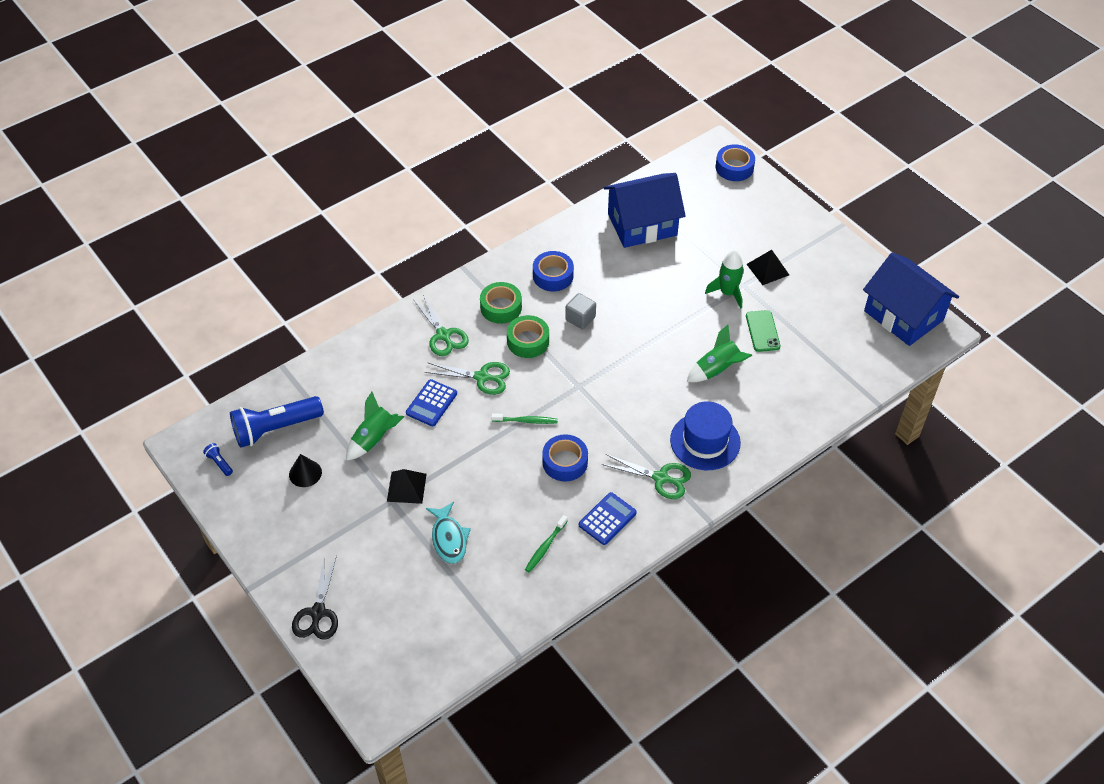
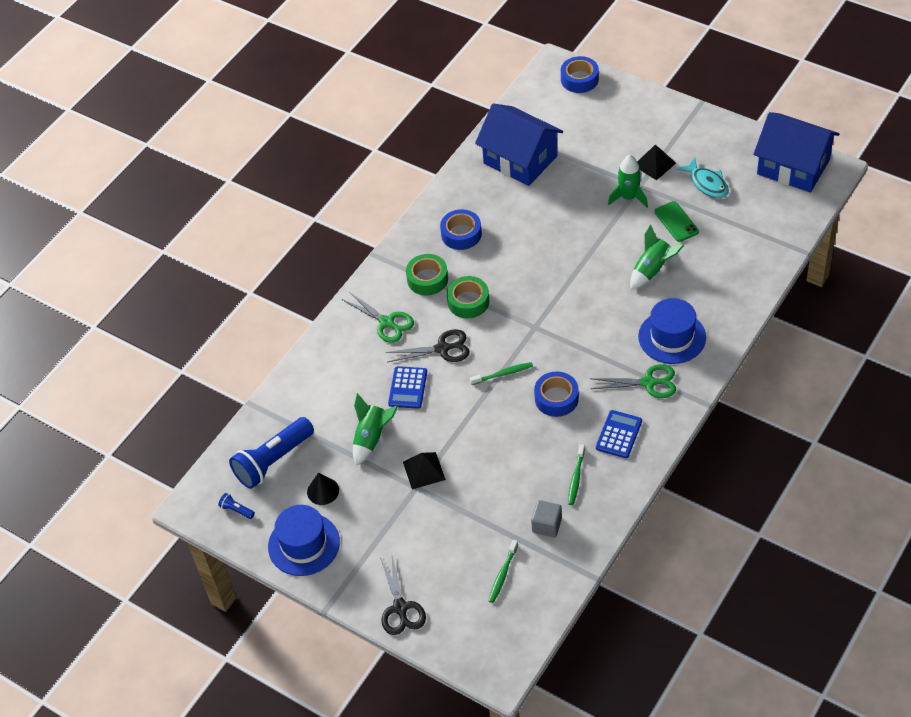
camera: 15 degrees left, 0 degrees up
(262, 518) = (304, 544): none -> blue hat
(429, 616) = (502, 574): none -> green toothbrush
(449, 538) = (486, 501): turquoise fish -> turquoise fish (707, 183)
(482, 377) = (442, 348): green scissors -> black scissors
(580, 318) = (506, 265): grey cube -> grey cube (547, 525)
(642, 224) = (520, 159): blue house -> blue house turned 75 degrees clockwise

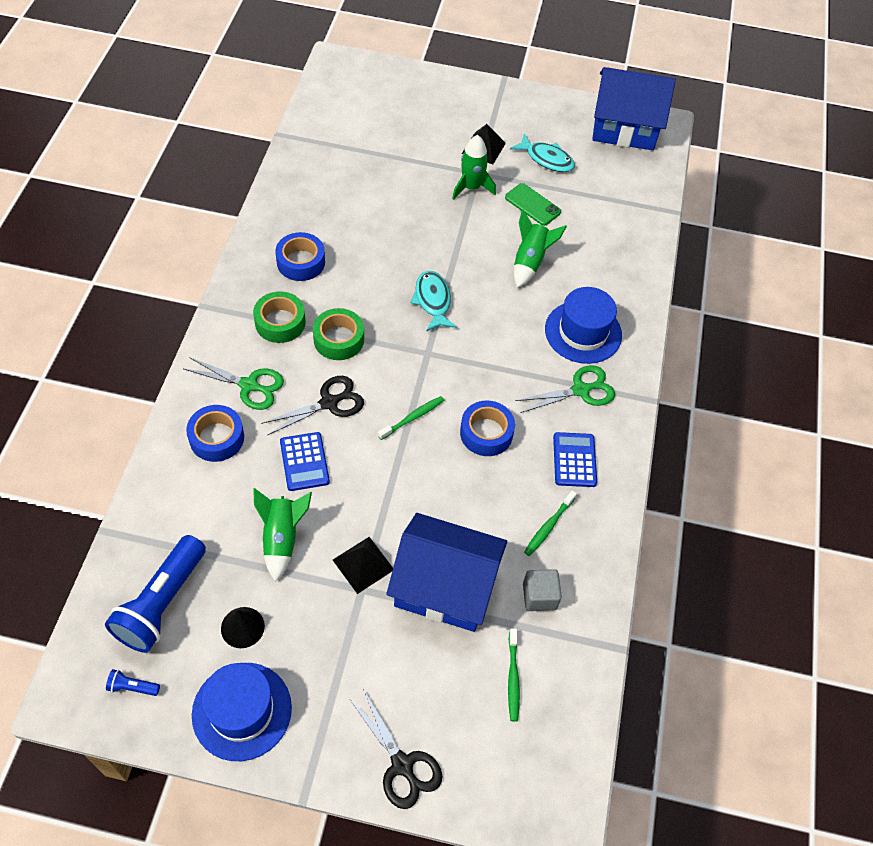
camera: 30 degrees left, 5 degrees up
(520, 159) = (336, 167): blue house -> blue house (445, 586)
(556, 286) = (433, 301): none -> turquoise fish
(576, 478) = (548, 526): green toothbrush -> green toothbrush turned 45 degrees clockwise
(579, 79) = (368, 73): blue tape -> blue tape (216, 438)

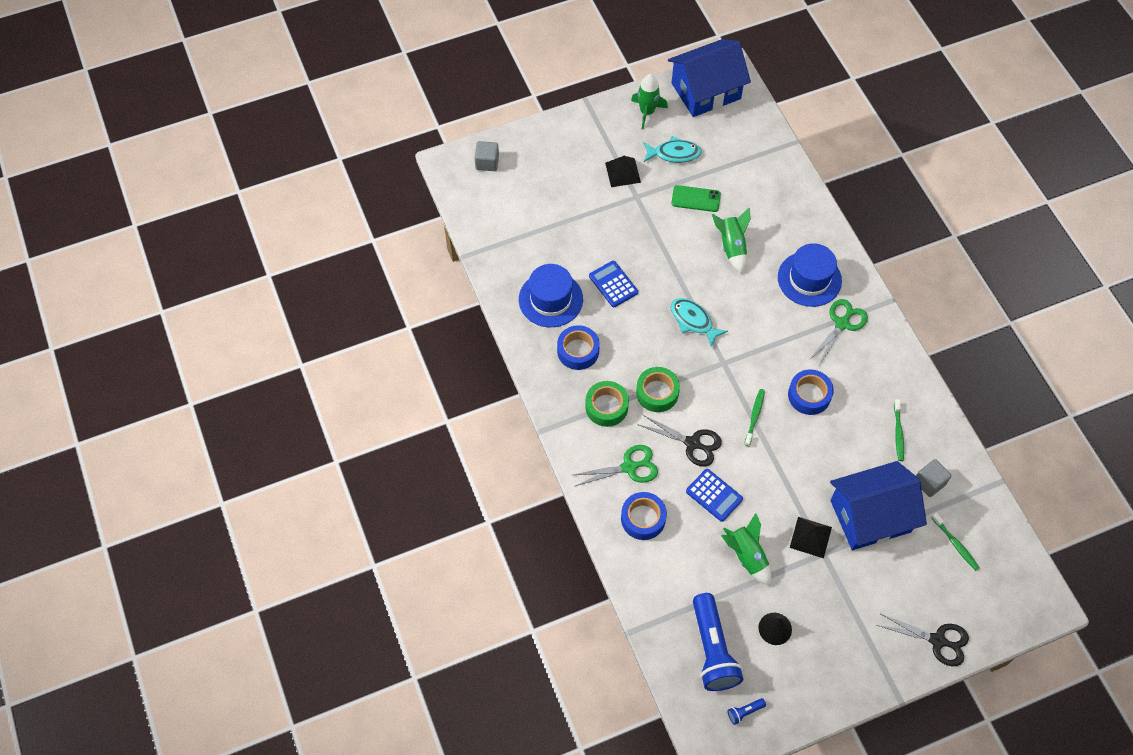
camera: 30 degrees left, 5 degrees up
(242, 711) = (821, 678): blue hat -> blue hat (550, 299)
(329, 403) = (692, 443): black scissors -> black scissors turned 90 degrees clockwise
(370, 78) = (487, 162): none -> grey cube
(471, 188) = (642, 212): green rocket -> green rocket (647, 112)
(574, 460) = (877, 376): blue calculator -> blue calculator (613, 284)

